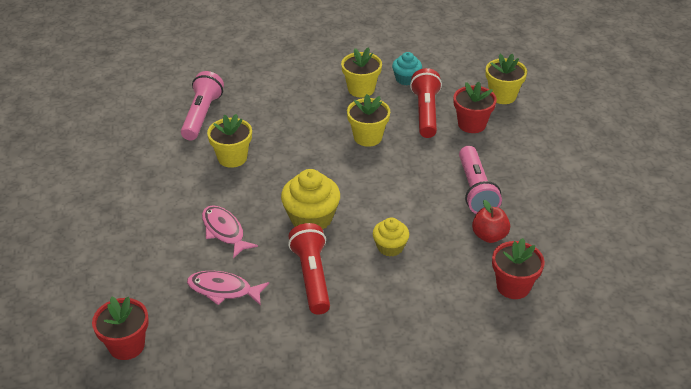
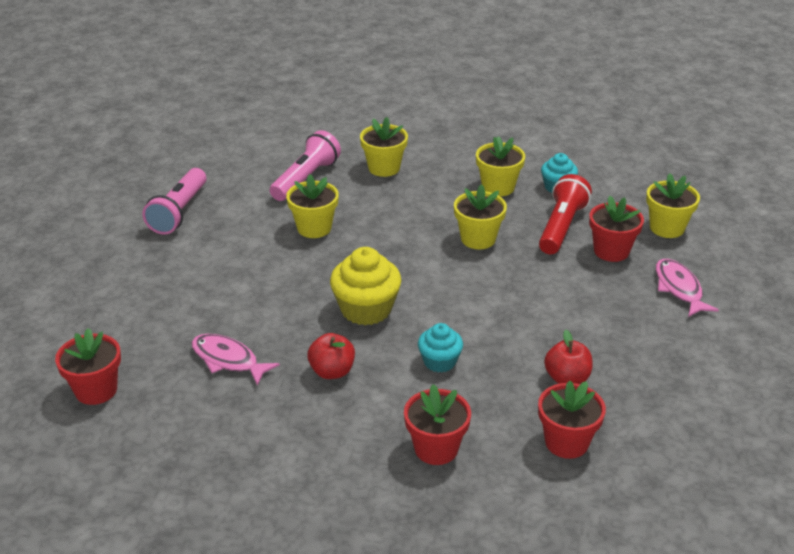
camera: 20 degrees right, 5 degrees down
(224, 231) = (263, 300): pink fish -> pink fish (679, 288)
(261, 91) = (384, 168): none -> yellow flower pot
(312, 277) = (332, 371): red flashlight -> red apple
(390, 247) = (439, 361): yellow cupcake -> turquoise cupcake
(423, 318) = (436, 448): none -> red flower pot
(475, 190) = (577, 323): pink flashlight -> pink flashlight (179, 212)

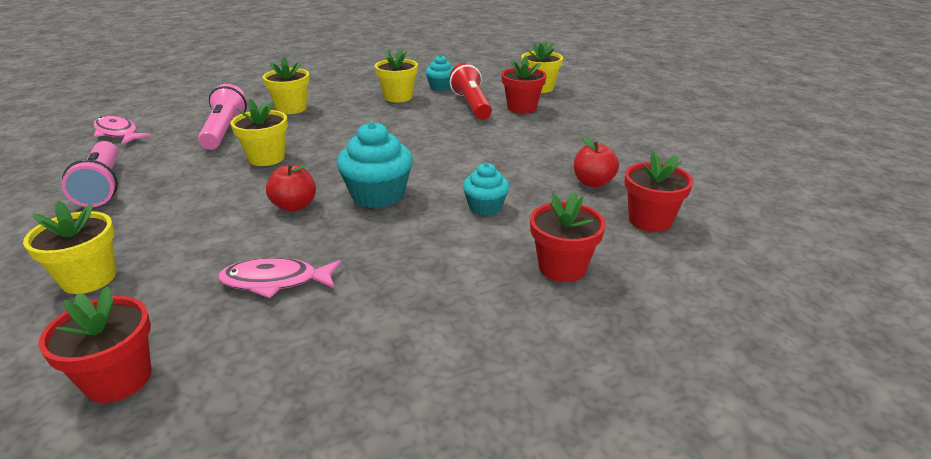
camera: 35 degrees left, 5 degrees down
(332, 371) = (398, 249): red apple -> red apple (294, 206)
(366, 309) = (378, 195): yellow cupcake -> turquoise cupcake
(478, 239) = (419, 127): yellow flower pot -> yellow flower pot (89, 278)
(679, 288) = (591, 113): pink fish -> pink fish (118, 133)

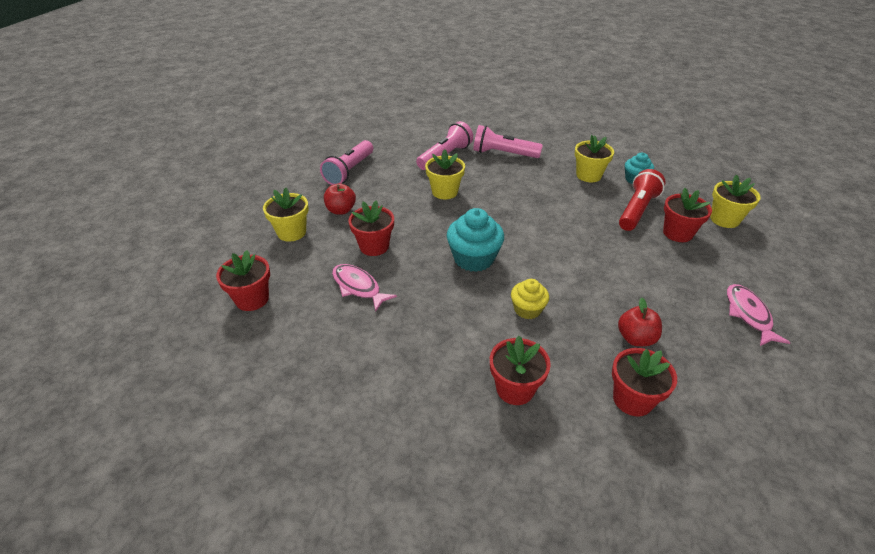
camera: 45 degrees right, 10 degrees up
(118, 133) = (391, 131): pink fish -> pink fish (748, 314)
(242, 237) = (374, 246): none -> red flower pot
(291, 108) = (503, 154): yellow flower pot -> pink flashlight
(294, 206) = (420, 239): red apple -> red apple (341, 210)
(485, 207) = (527, 309): turquoise cupcake -> yellow cupcake

